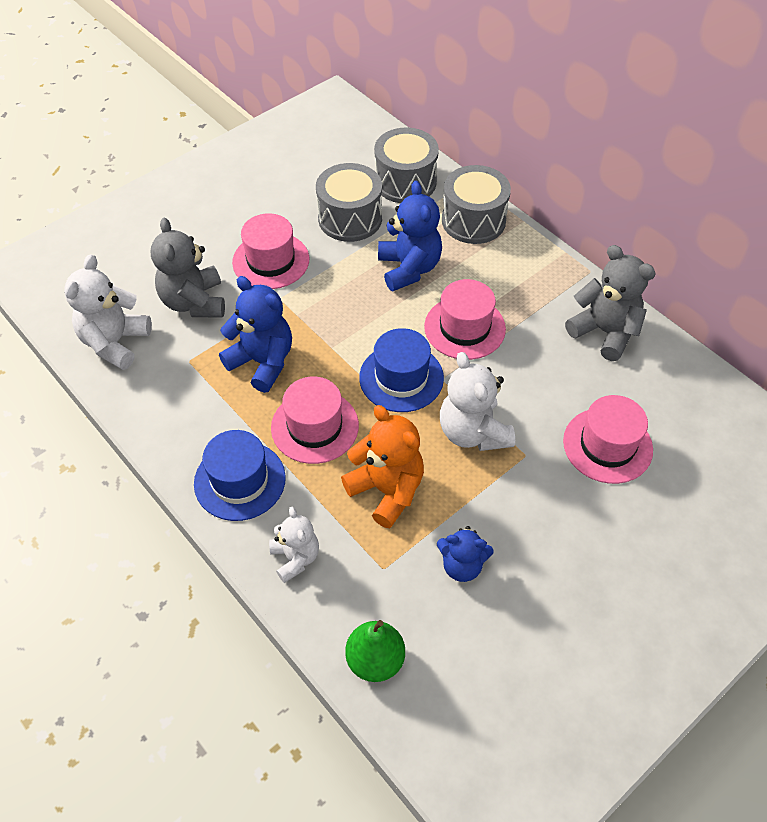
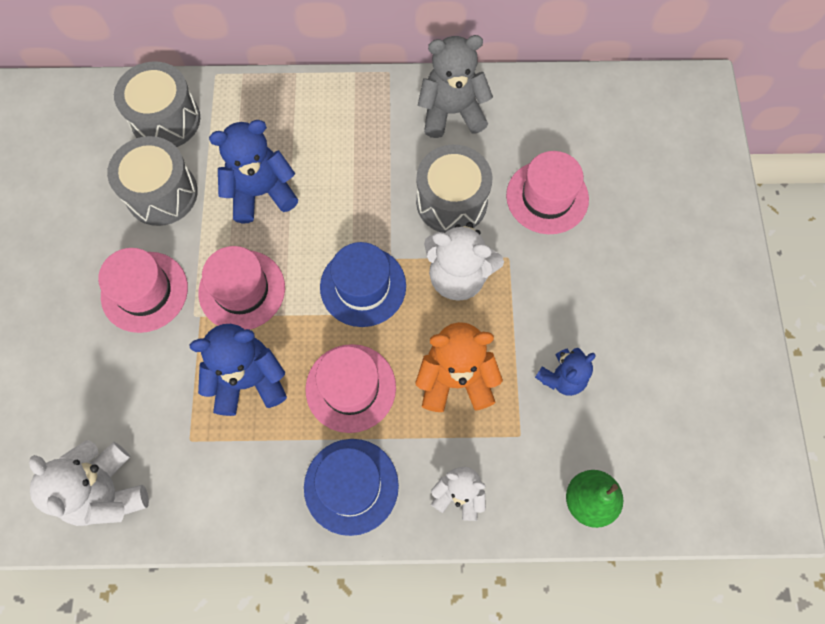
camera: 50 degrees left, 15 degrees up
(194, 302) = (128, 389): grey teddy bear -> none
(409, 268) = (261, 193): blue teddy bear -> blue teddy bear turned 45 degrees counterclockwise
(464, 328) = (358, 202): pink hat -> pink hat (242, 290)
(473, 220) = (259, 106): grey drum -> grey drum (451, 202)

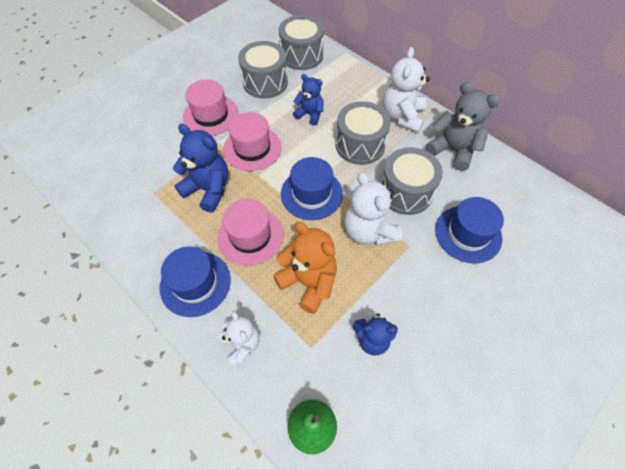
camera: 45 degrees right, 10 degrees down
(107, 491) = (97, 182): white teddy bear -> white teddy bear (402, 116)
(261, 193) = (310, 114): blue teddy bear -> blue teddy bear, size x0.63
(354, 185) = (360, 145): none -> grey drum
(547, 197) = (468, 234): pink hat -> blue hat

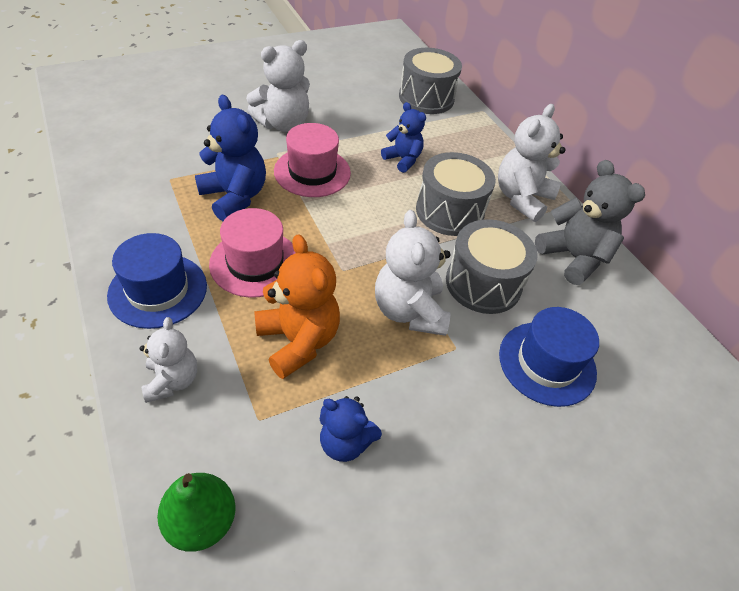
camera: 15 degrees right, 10 degrees down
(211, 115) = (283, 124): pink hat -> white teddy bear
(265, 82) = (366, 111): grey drum -> none
(311, 194) = (358, 244): blue hat -> none

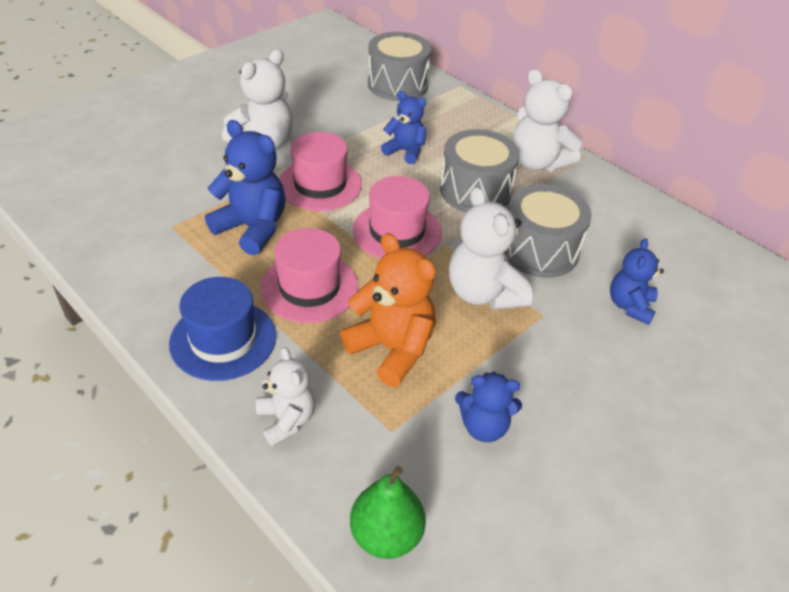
camera: 15 degrees left, 5 degrees down
(358, 231) = (397, 231): none -> pink hat
(521, 198) = (537, 162): white teddy bear -> white teddy bear turned 60 degrees counterclockwise
(547, 363) = (630, 306): blue hat -> blue teddy bear
(573, 257) = (609, 206): grey teddy bear -> none

